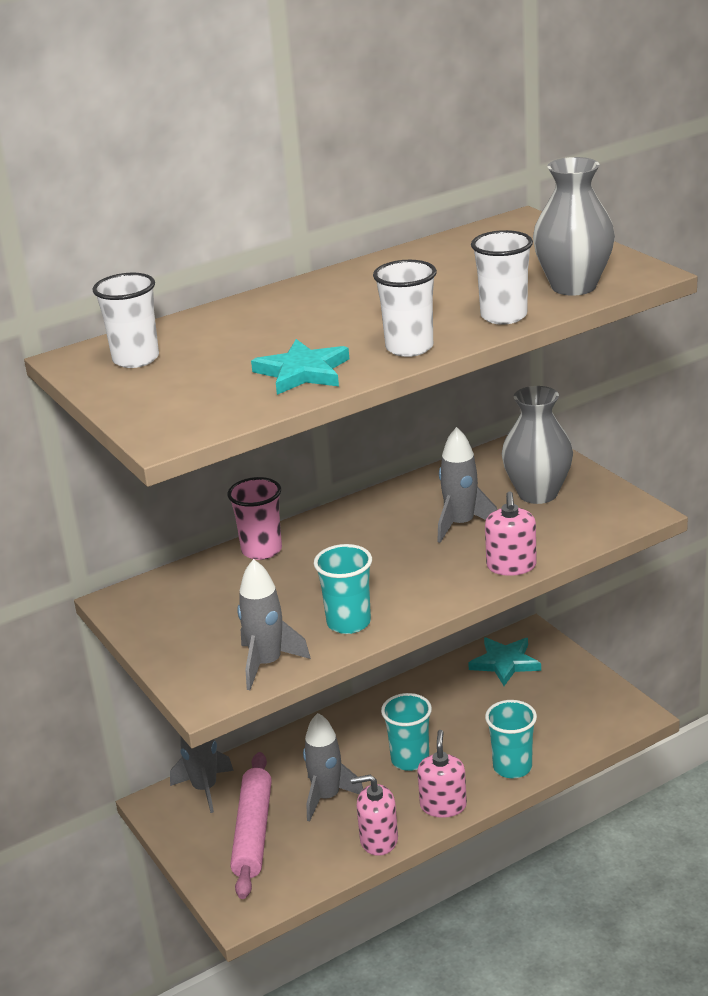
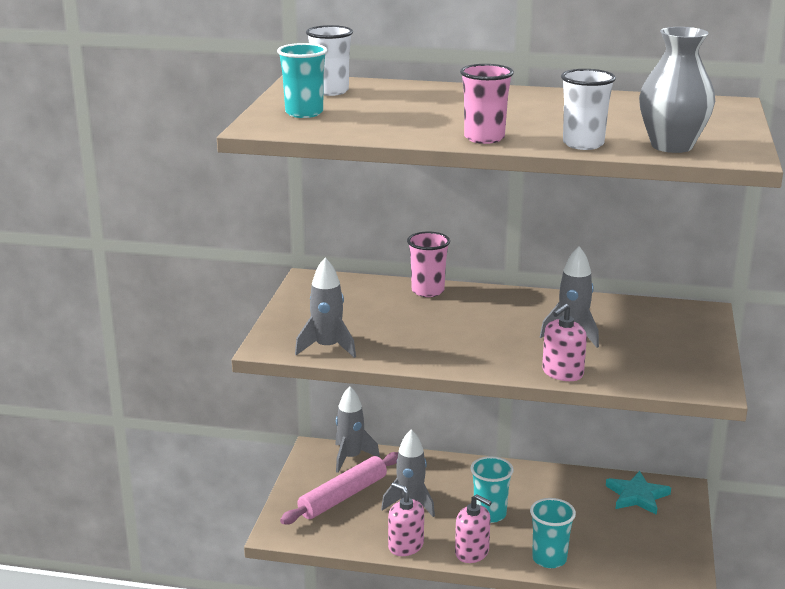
camera: 40 degrees right, 5 degrees down
(302, 372) = (396, 127): turquoise star -> none
(348, 623) = (408, 351): turquoise cup -> turquoise cup (304, 113)
(409, 348) = (484, 138): white cup -> pink cup
(443, 805) = (472, 552): pink soap dispenser -> pink soap dispenser turned 75 degrees clockwise
(538, 493) = (658, 342): grey vase -> none

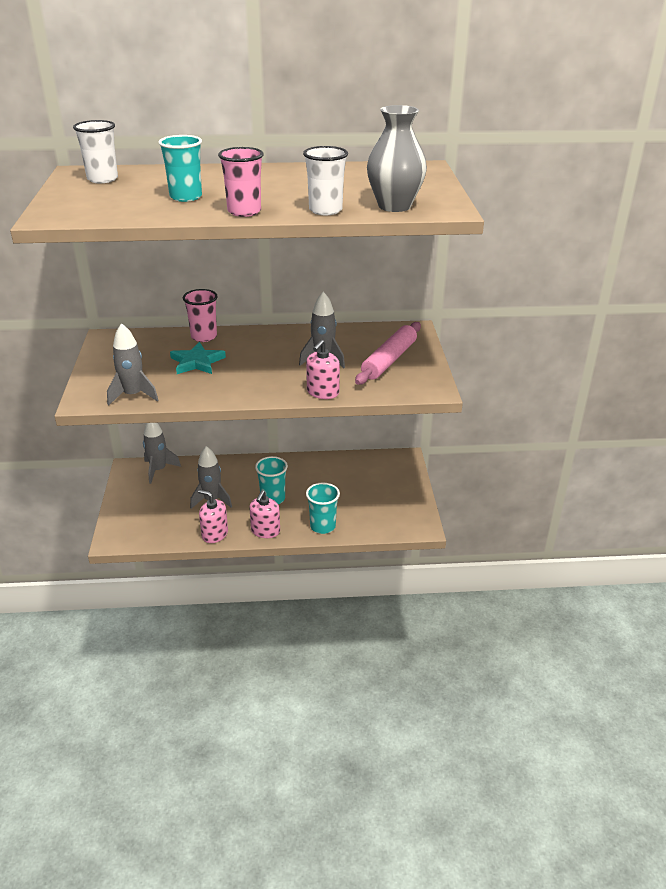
camera: 15 degrees left, 10 degrees up
(304, 113) = (84, 201): turquoise cup -> turquoise cup (186, 197)
(343, 496) = (158, 502): pink rolling pin -> pink rolling pin (389, 360)
(472, 552) = (265, 531): pink soap dispenser -> pink soap dispenser turned 90 degrees clockwise
(637, 496) = (375, 467): turquoise star -> turquoise star (197, 362)

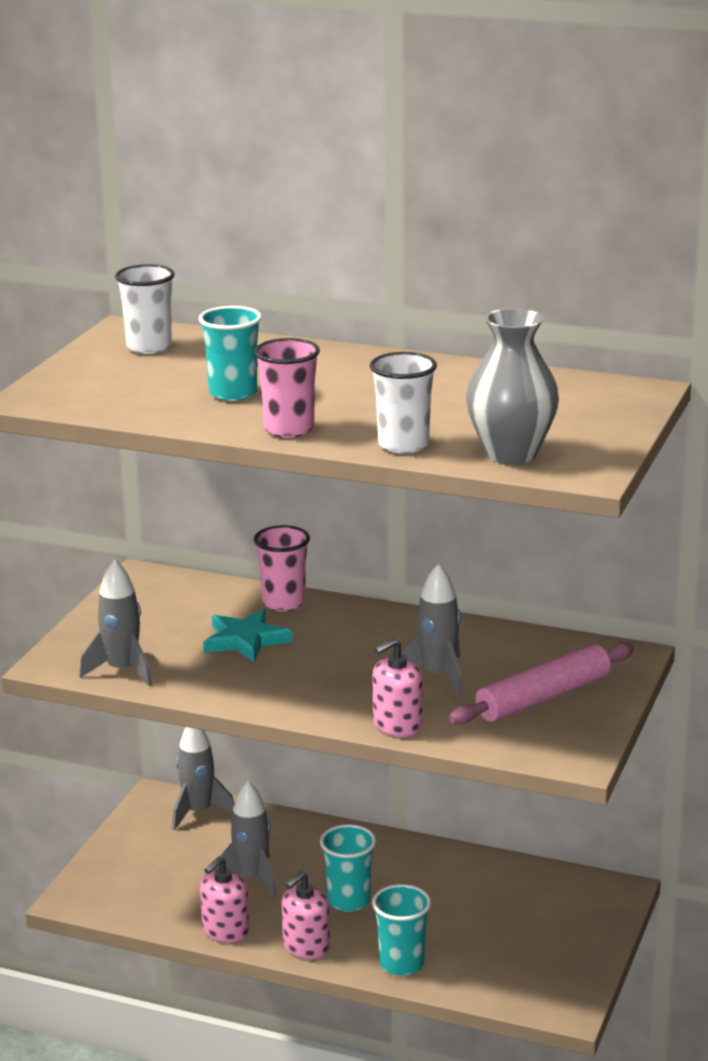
camera: 25 degrees right, 10 degrees down
(214, 534) = (225, 930): pink soap dispenser -> pink soap dispenser turned 105 degrees counterclockwise

